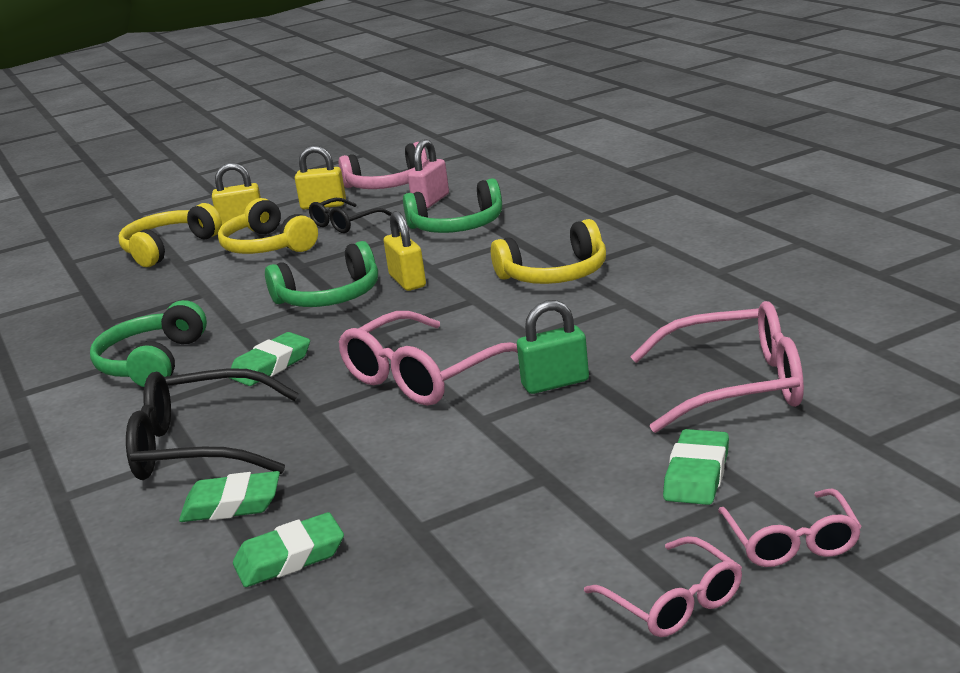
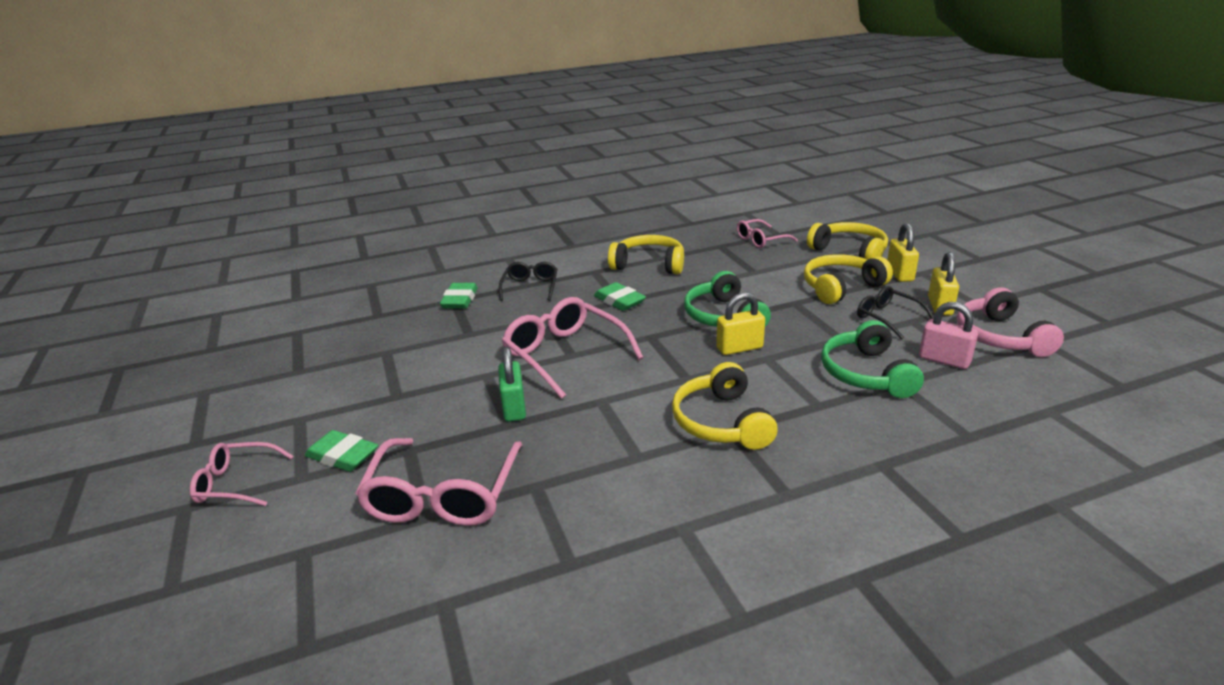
camera: 95 degrees right, 5 degrees up
(152, 363) = (649, 264): green headphones -> yellow headphones
(200, 446) = (530, 287): black glasses -> black glasses, size x0.58
(290, 557) = (395, 318): green eraser -> none
(673, 602) = (236, 429): pink glasses -> pink glasses (761, 240)

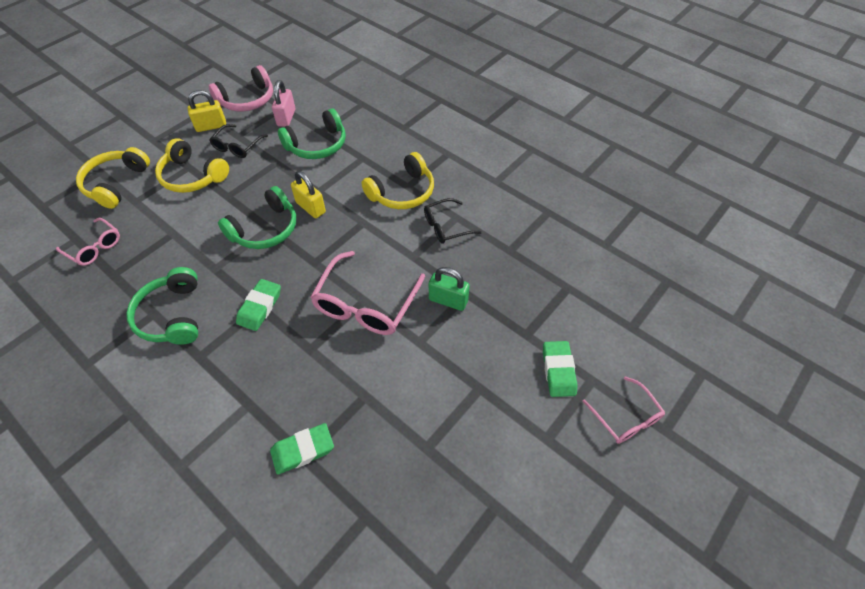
camera: 120 degrees left, 25 degrees up
(443, 496) = (548, 289): pink glasses -> none
(514, 407) = (448, 300): green padlock -> green padlock turned 60 degrees clockwise
(530, 287) = (252, 397): black glasses -> black glasses (446, 227)
(649, 264) = (172, 315): yellow headphones -> green headphones
(899, 274) = (159, 150): yellow padlock -> none

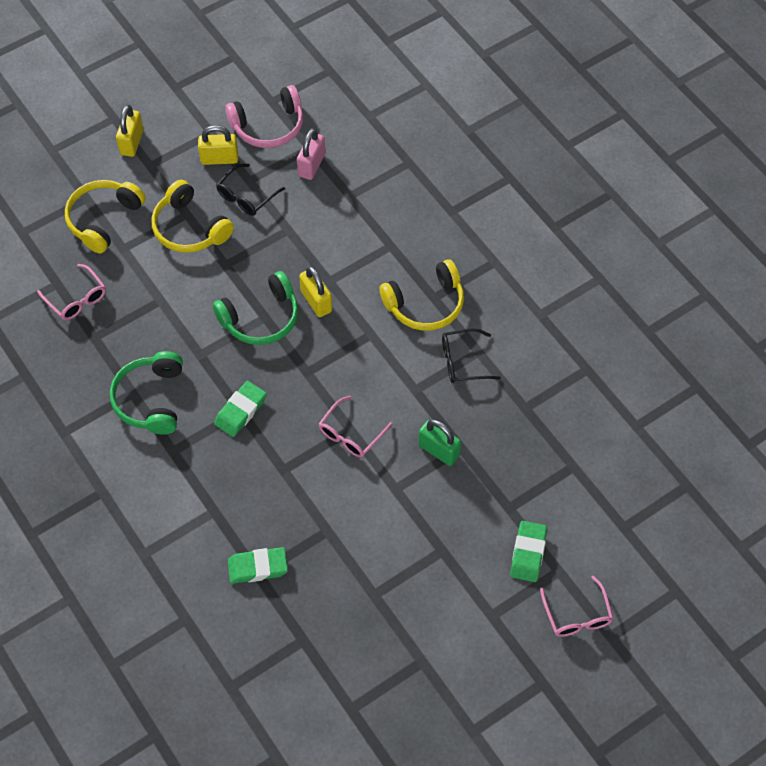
camera: 15 degrees right, 5 degrees up
(136, 128) = (131, 142): none -> yellow padlock
(317, 145) = (341, 215): green headphones -> none
(366, 304) = (351, 434): pink glasses -> pink glasses, size x0.58

